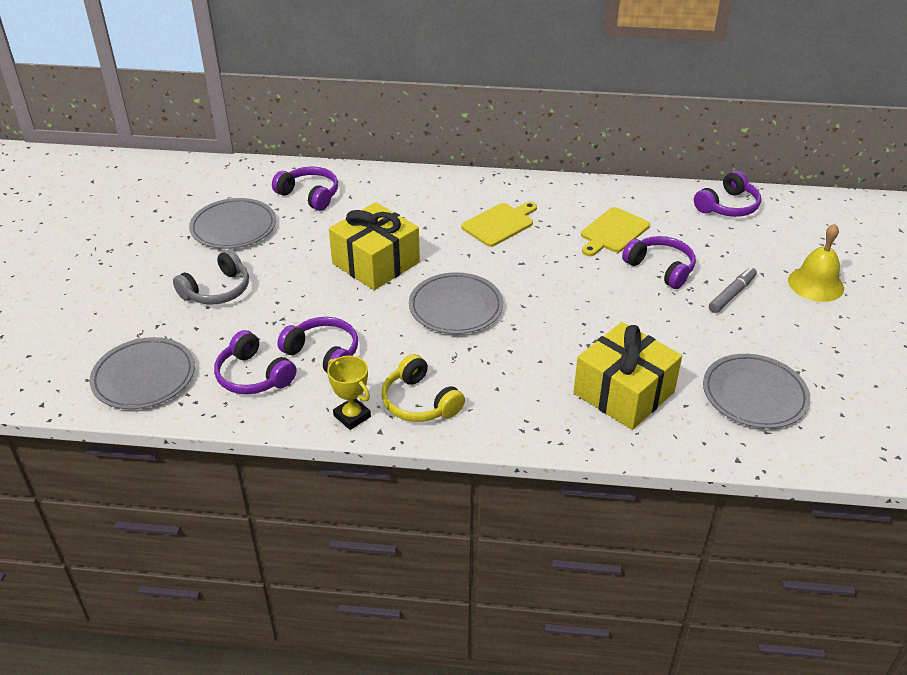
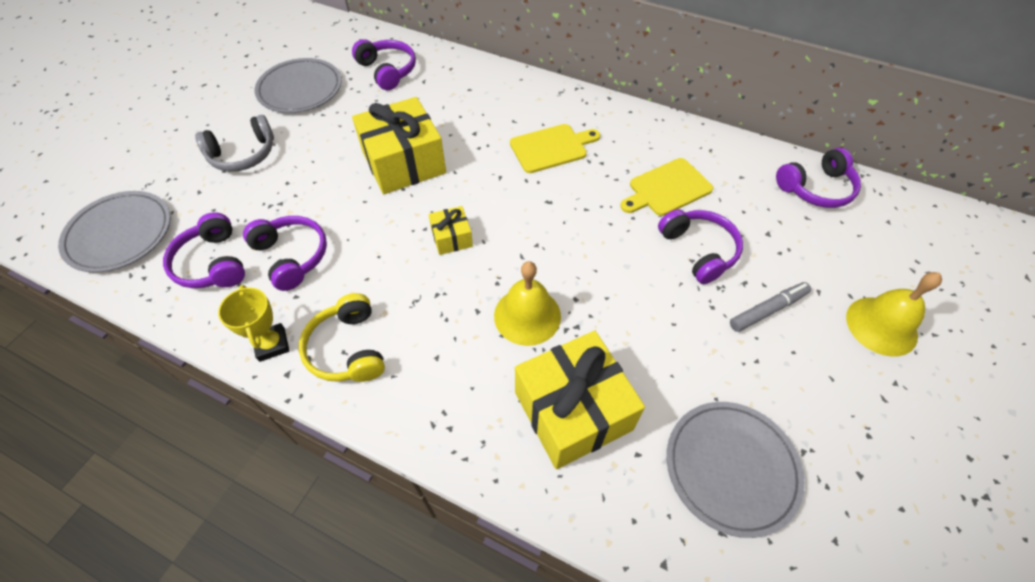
camera: 20 degrees right, 15 degrees up
(456, 307) = (451, 238): grey plate -> yellow gift
(552, 343) = (527, 315): none -> yellow bell

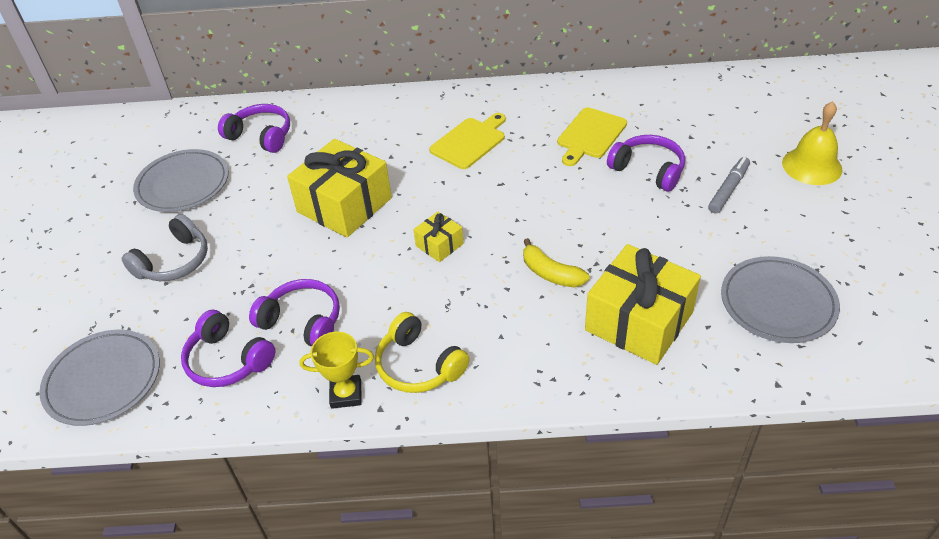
camera: 25 degrees left, 10 degrees down
(272, 344) = (346, 394): yellow trophy -> yellow trophy turned 45 degrees counterclockwise
(527, 315) = (551, 273): yellow bell -> yellow banana
(816, 188) = (702, 91): purple headphones -> none

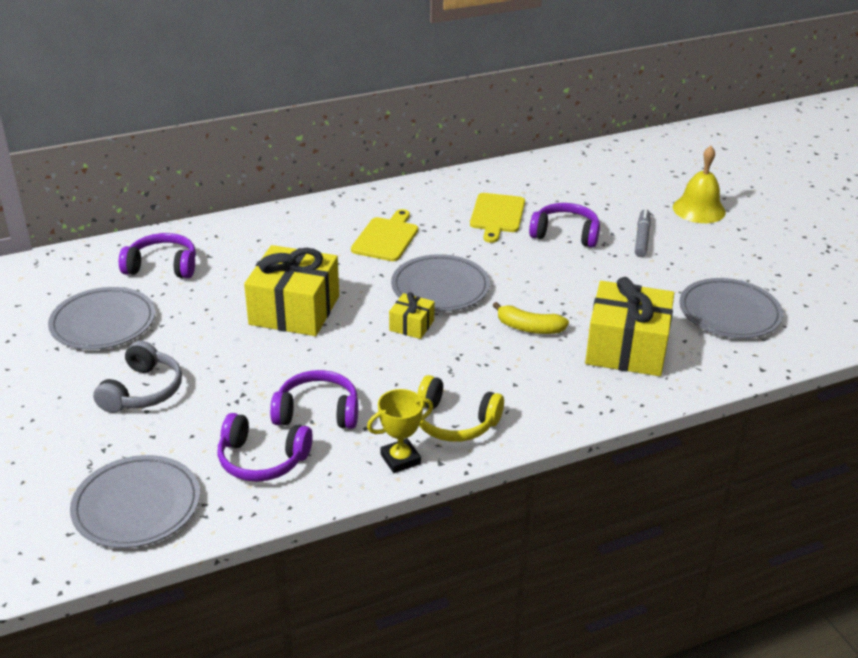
camera: 25 degrees left, 10 degrees down
(490, 208) = (440, 287): none -> grey plate

